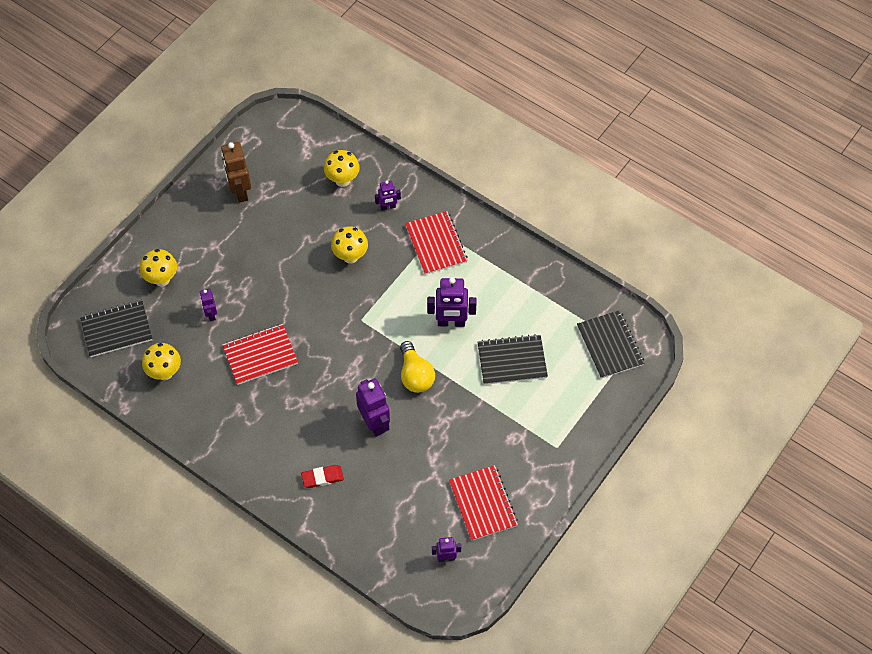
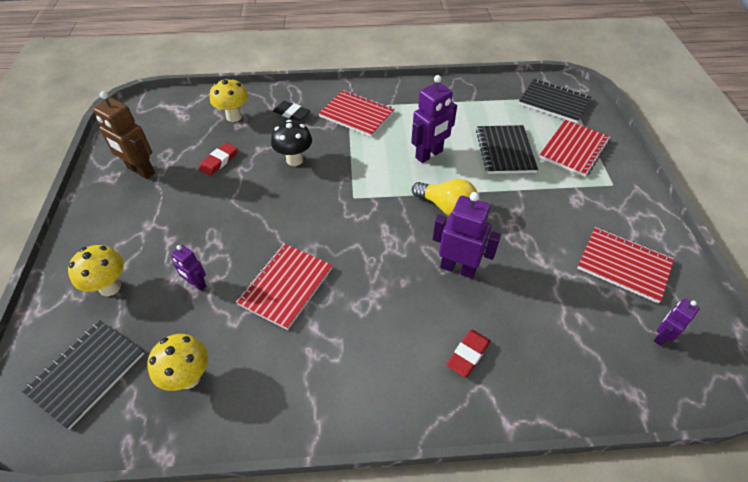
camera: 40 degrees left, 10 degrees down
(298, 220) = (219, 161): none -> red eraser
(350, 256) = (294, 160): yellow mushroom -> black mushroom
(388, 207) = (291, 113): purple robot -> black eraser
(512, 361) = (505, 151): black notebook -> black notebook turned 45 degrees counterclockwise
(567, 398) = (574, 149): none -> red notebook

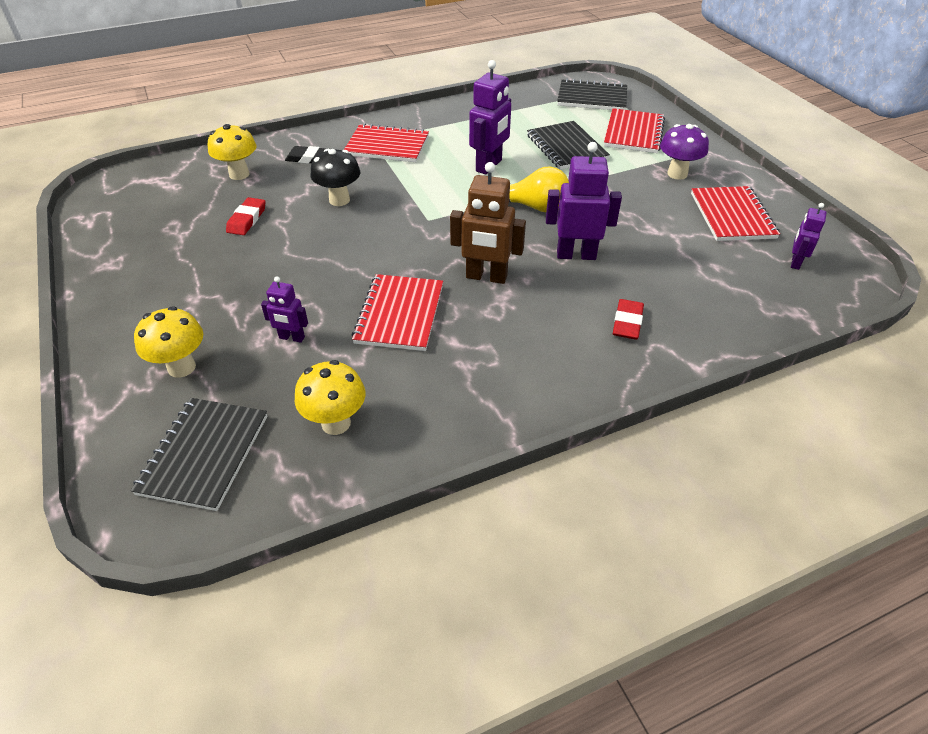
camera: 20 degrees left, 5 degrees down
(140, 171) = (149, 249): brown robot -> brown robot (486, 277)
(593, 204) = (677, 174): none -> purple mushroom
(624, 265) = (732, 216): red notebook -> red notebook turned 75 degrees clockwise

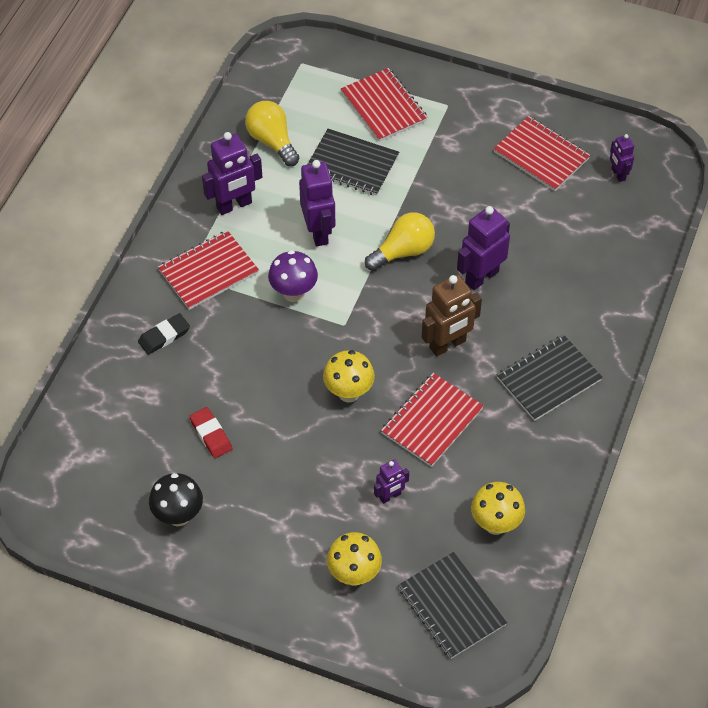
camera: 45 degrees left, 10 degrees up
(239, 174) = (132, 398): yellow mushroom -> yellow mushroom (348, 393)
(339, 200) = (253, 359): black mushroom -> black mushroom (178, 516)
(399, 314) = (432, 421): red notebook -> red notebook turned 75 degrees clockwise
(455, 127) = (234, 205): none -> purple robot
(528, 112) = (272, 141): none -> yellow light bulb
(592, 98) = (302, 81): black notebook -> black notebook (548, 379)
(627, 322) = (571, 311): red eraser -> none
(677, 174) = (463, 135): purple mushroom -> purple mushroom (293, 293)

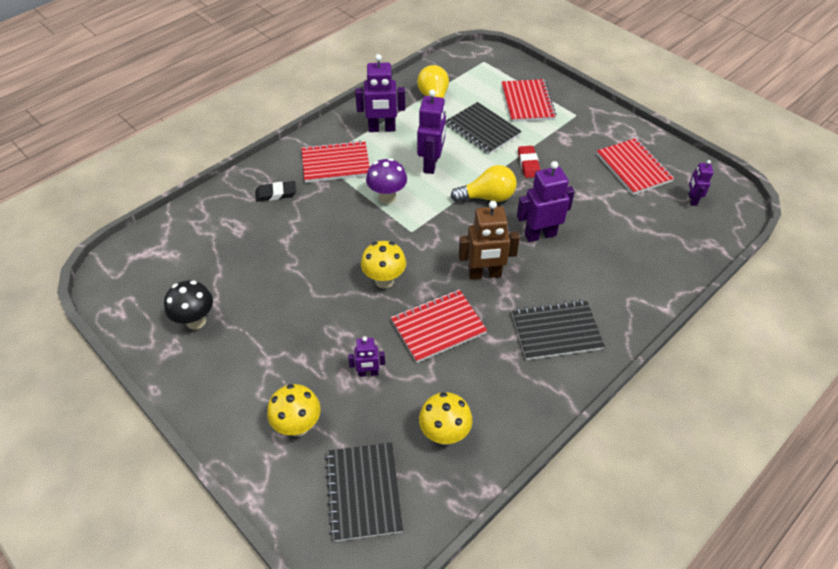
camera: 25 degrees right, 5 degrees down
(211, 434) = (261, 271): red eraser -> red eraser (528, 164)

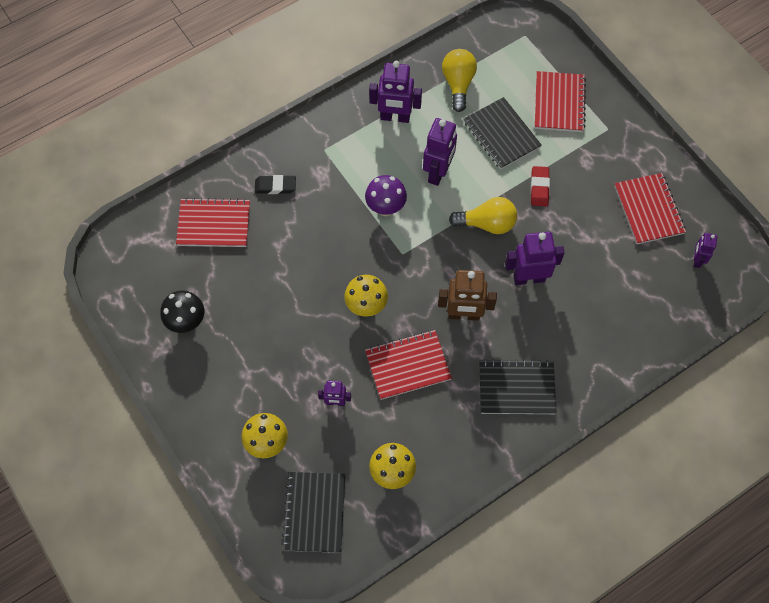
camera: 10 degrees right, 15 degrees up
(335, 163) = (340, 156): red notebook -> red notebook (214, 224)

